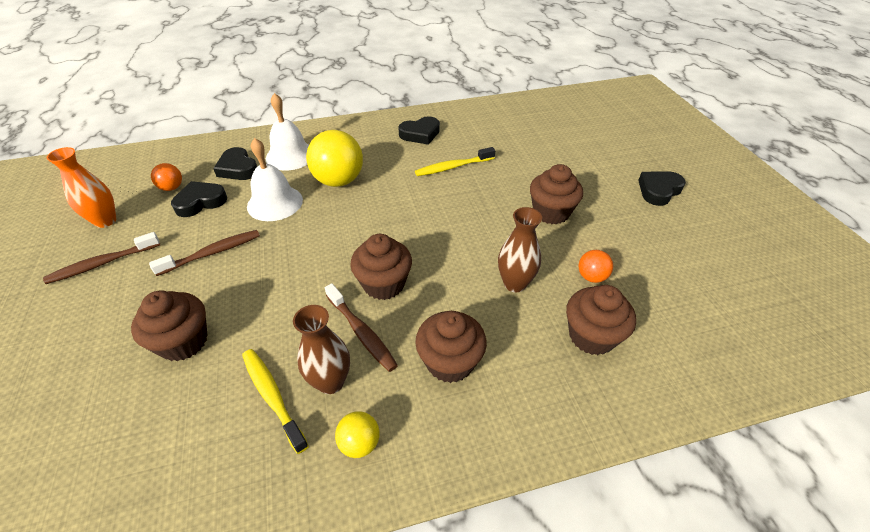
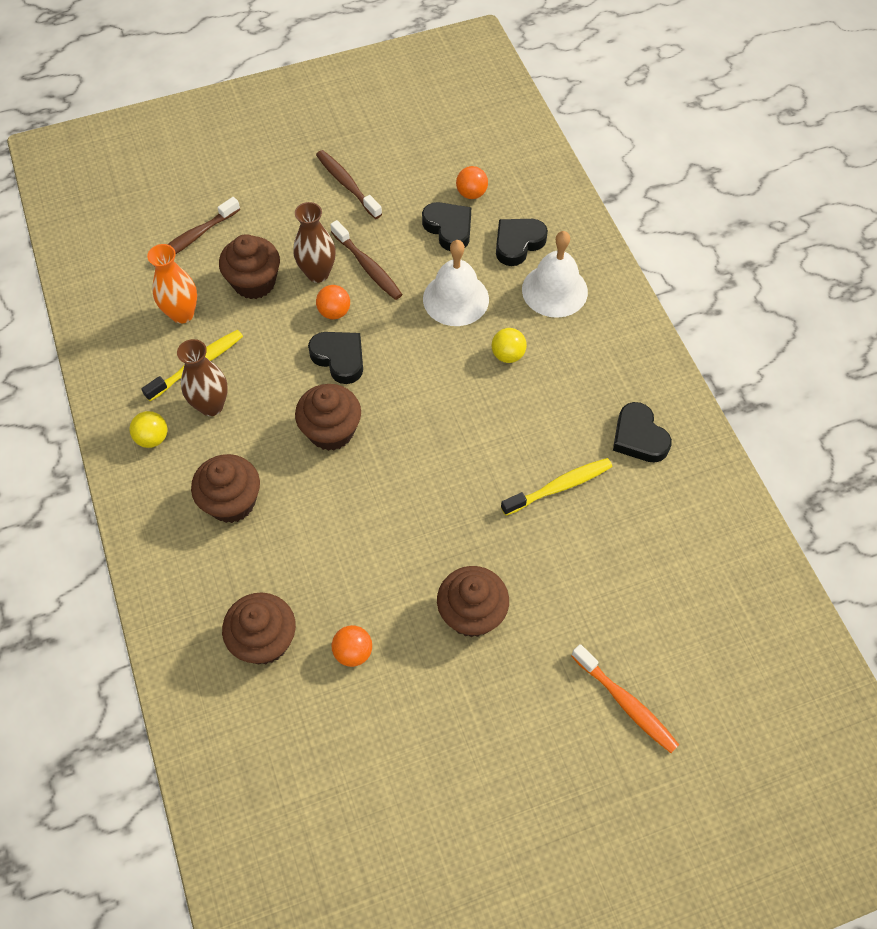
camera: 85 degrees right, 15 degrees up
(105, 221) = (409, 160): orange vase -> orange vase (182, 314)
(253, 278) = (334, 312): none -> orange ball
(339, 181) = (508, 355): yellow ball -> yellow ball, size x0.49
(361, 332) = (266, 421): brown toothbrush -> brown toothbrush (193, 238)
(453, 167) = (559, 486): yellow toothbrush -> yellow toothbrush turned 90 degrees clockwise
(515, 283) = (338, 564): brown vase -> brown vase (318, 273)
(601, 156) = (626, 703): none -> orange toothbrush
(658, 190) = (542, 778): black heart -> black heart (339, 358)

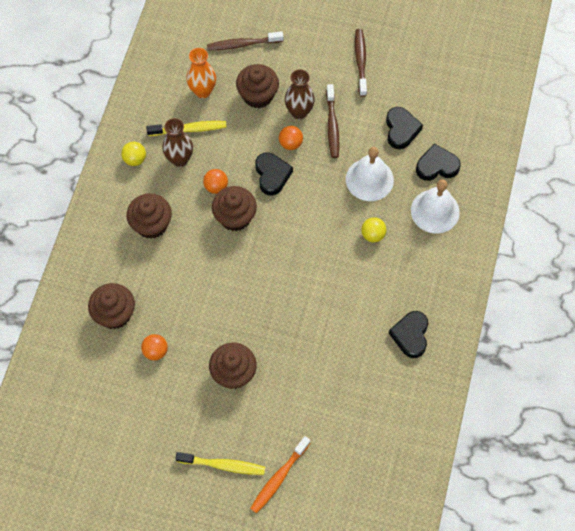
camera: 35 degrees right, 5 degrees up
(471, 193) = (434, 114): orange ball -> orange ball (216, 186)
(559, 486) = (339, 334): yellow toothbrush -> yellow toothbrush (223, 465)
(626, 703) = (279, 478): orange toothbrush -> orange toothbrush turned 45 degrees clockwise

